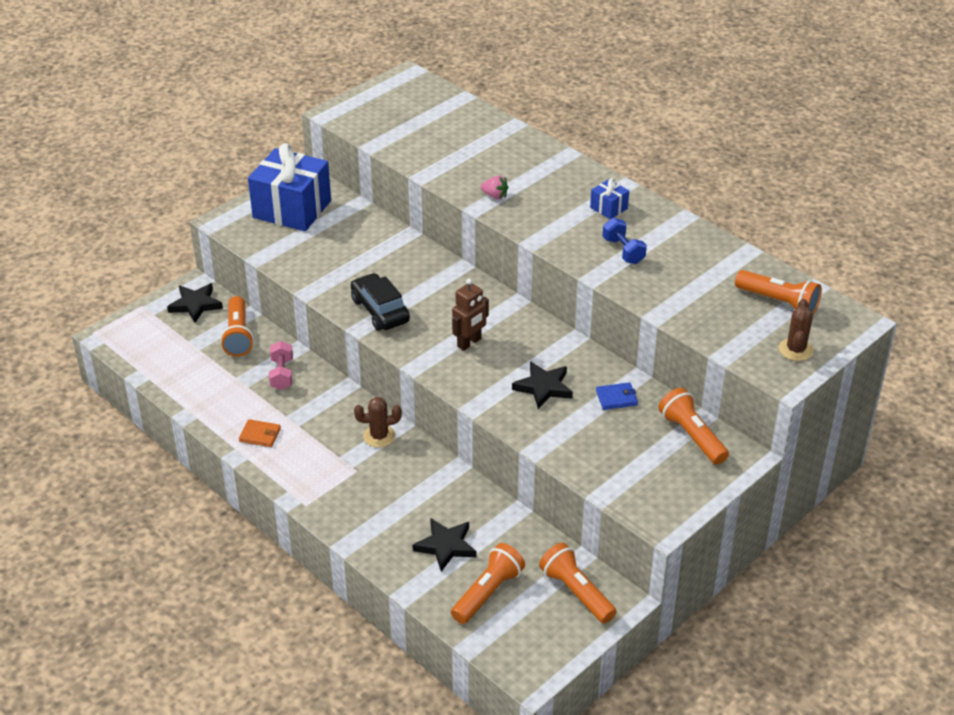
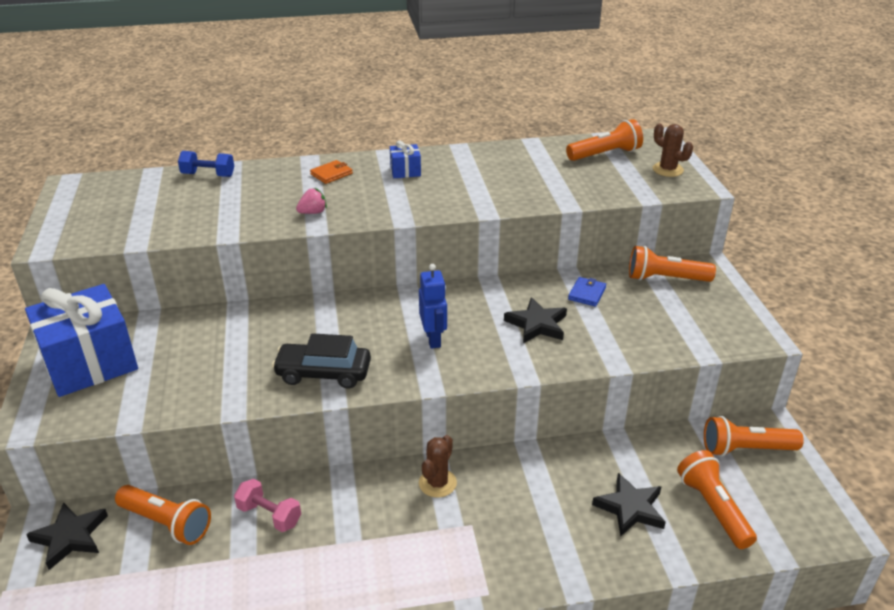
camera: 55 degrees left, 5 degrees down
(260, 435) = (343, 581): orange wallet -> orange wallet (331, 174)
(469, 343) = (433, 339): brown robot -> blue robot
(623, 251) = (468, 187): blue dumbbell -> blue dumbbell (208, 175)

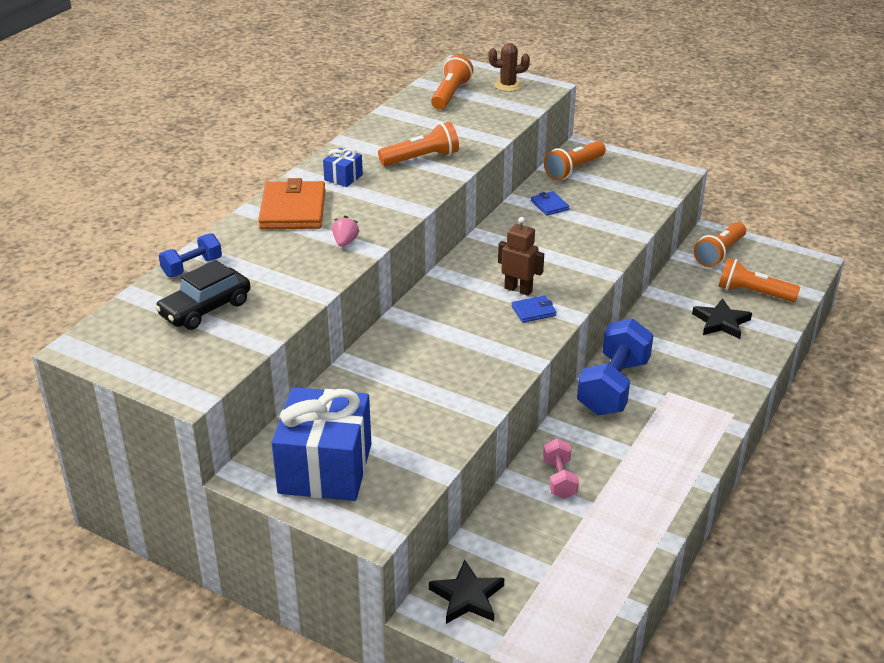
camera: 50 degrees left, 0 degrees up
(167, 523) = (510, 536): orange flashlight -> orange flashlight (421, 158)
(269, 515) = (559, 479): pink dumbbell -> pink dumbbell turned 75 degrees counterclockwise
(323, 373) = (497, 354): black car -> black car (205, 309)
(331, 174) = (293, 210): orange wallet -> orange wallet, size x2.07
(411, 362) = (533, 311): none -> blue wallet
(433, 339) = (518, 289): blue robot -> brown robot
(437, 483) = (613, 387): brown cactus -> blue dumbbell
(537, 324) = (558, 241): black star -> none

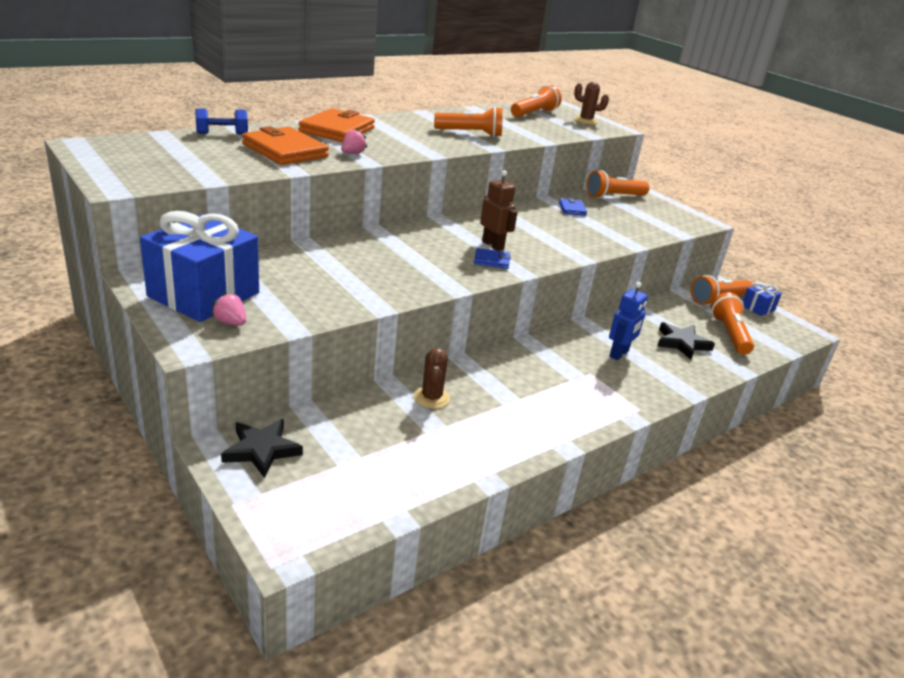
camera: 20 degrees right, 5 degrees down
(205, 309) = (198, 153): black car -> none
(279, 266) = (285, 150): none -> orange wallet
(343, 177) = (397, 126): blue gift -> blue gift (757, 308)
(381, 489) = (231, 322): none -> pink strawberry
(559, 479) = (431, 398): pink dumbbell -> brown cactus
(613, 387) = (542, 353): blue dumbbell -> none
(677, 358) = (619, 354): none -> blue robot
(753, 293) = (729, 334): orange flashlight -> orange flashlight turned 45 degrees clockwise

